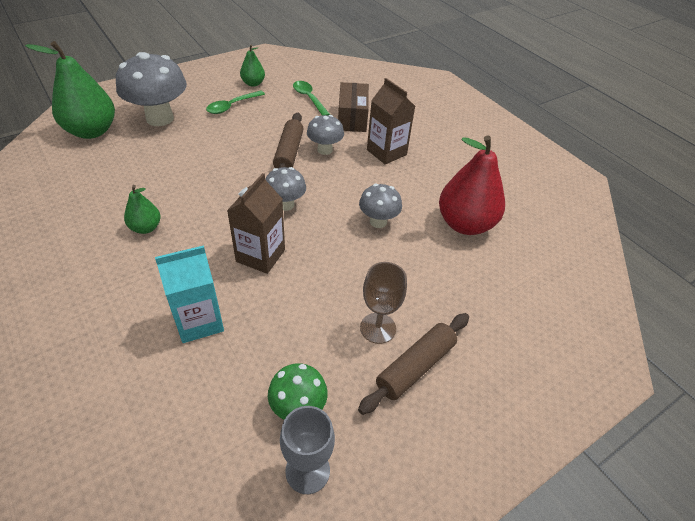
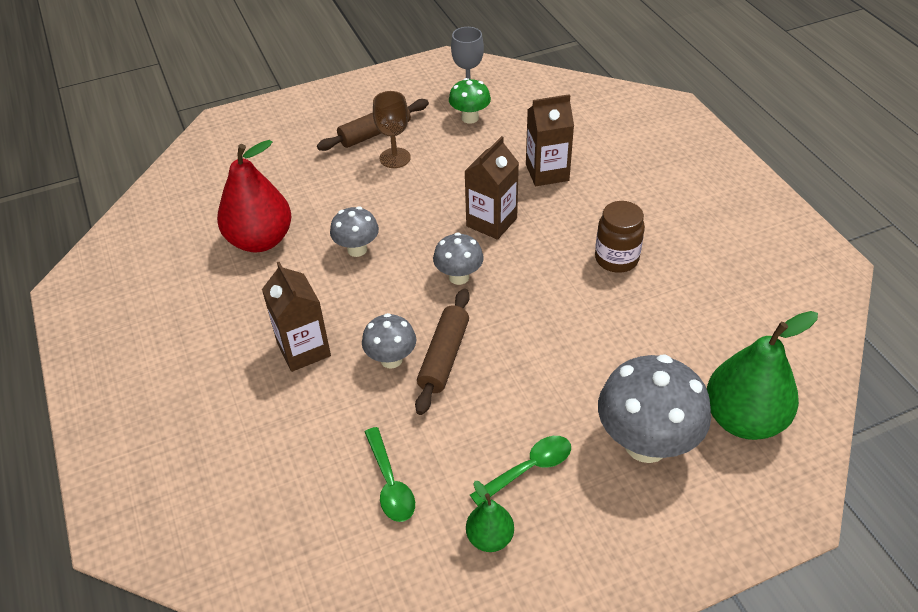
camera: 165 degrees left, 0 degrees up
(146, 228) = (616, 259): green pear -> brown jar
(199, 321) = (547, 172): turquoise carton -> brown carton
(352, 118) = (329, 426): brown box -> none

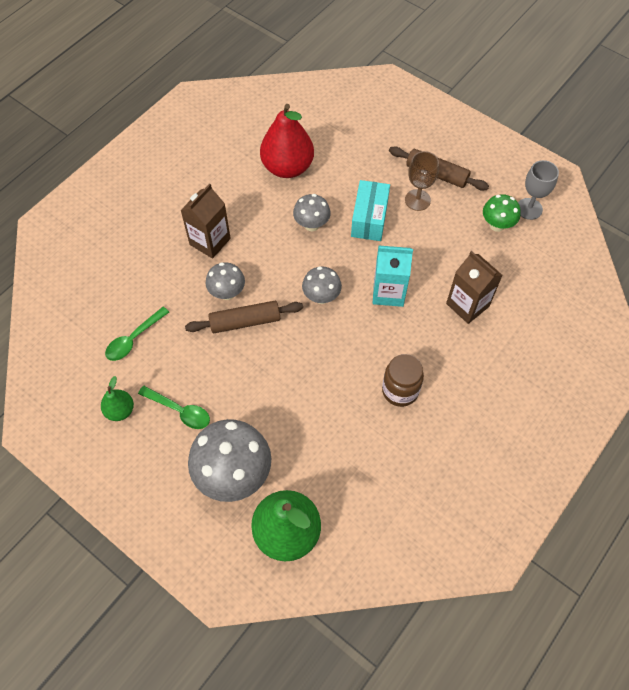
camera: 60 degrees right, 15 degrees up
(388, 201) = (369, 219): none -> turquoise box
(491, 222) = (388, 292): brown carton -> turquoise carton

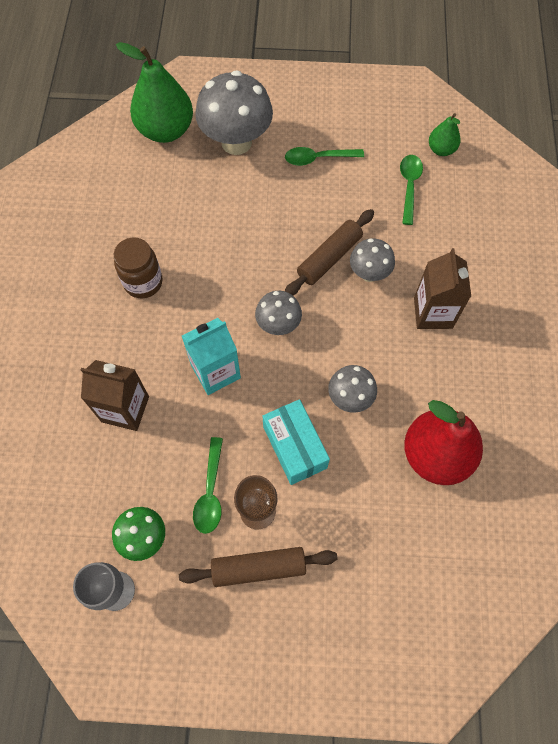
camera: 145 degrees right, 5 degrees up
(120, 410) = (364, 132): green pear -> green pear (441, 150)
(440, 225) = (210, 492): none -> green spoon

